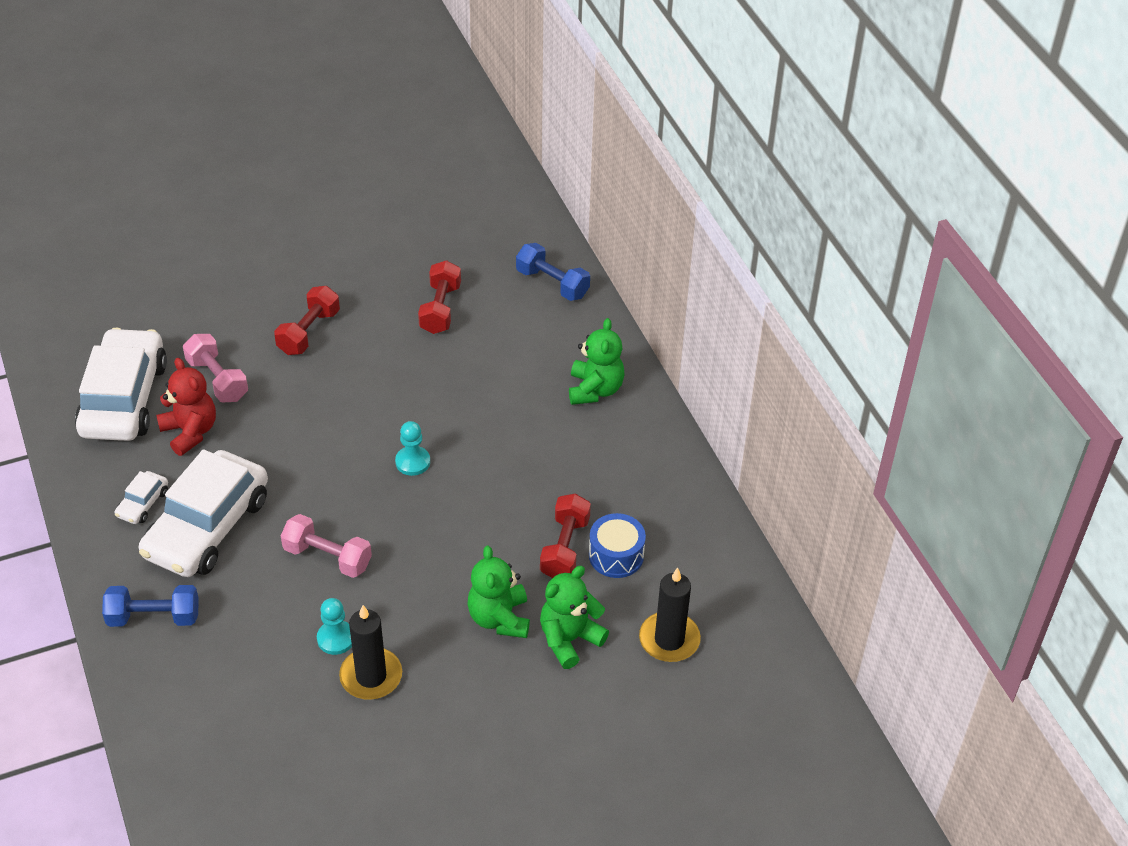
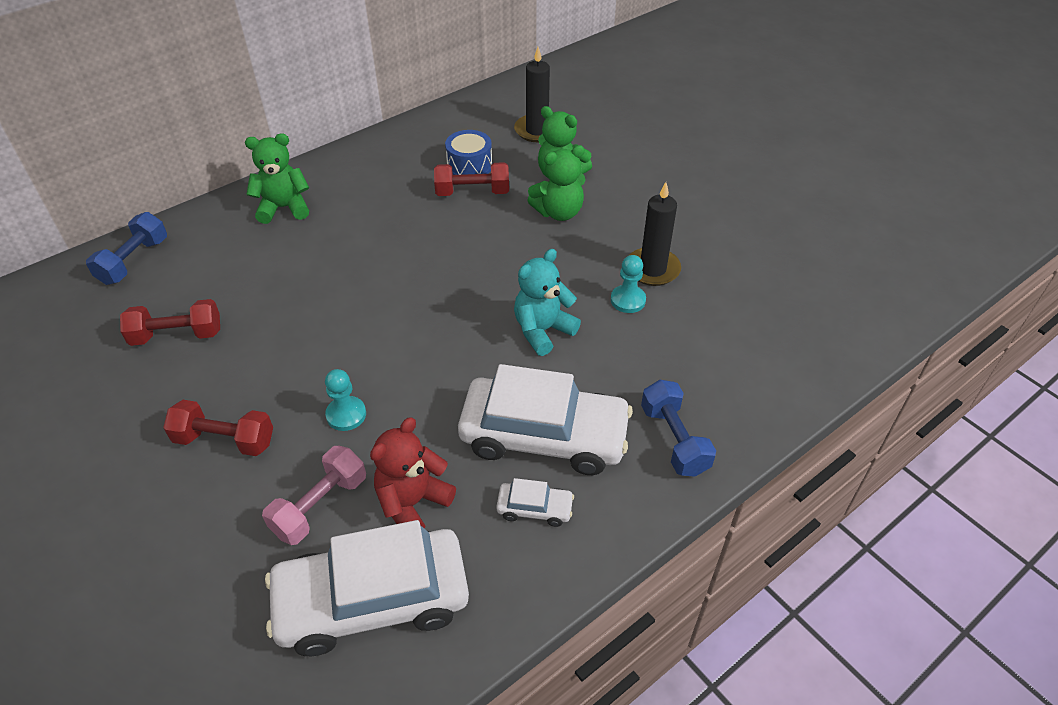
camera: 105 degrees left, 0 degrees up
(327, 557) = (543, 331): pink dumbbell -> turquoise teddy bear
(412, 462) = (405, 303): turquoise pawn -> turquoise pawn (346, 415)

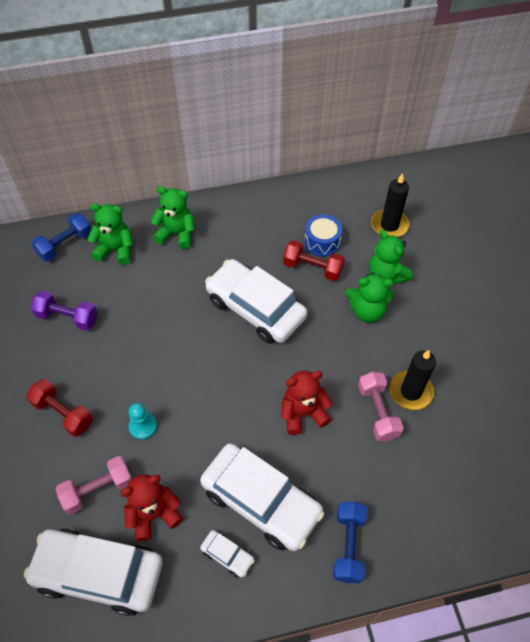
camera: 25 degrees right, 10 degrees up
(177, 335) = (67, 317): red dumbbell -> purple dumbbell
(209, 246) = (115, 250): none -> green teddy bear
(426, 250) = (255, 308): none -> white car
(543, 331) = (303, 413): turquoise teddy bear -> red teddy bear
(628, 300) = (377, 412): turquoise pawn -> pink dumbbell

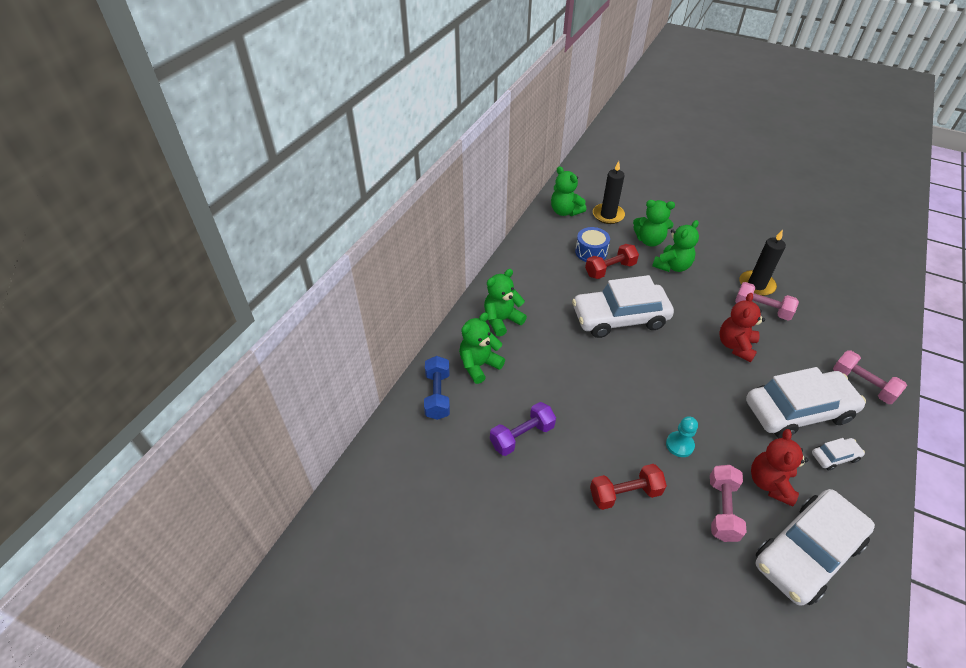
camera: 50 degrees left, 10 degrees down
(348, 545) = (862, 384): blue dumbbell -> pink dumbbell
(359, 193) = (565, 211): none -> green teddy bear

